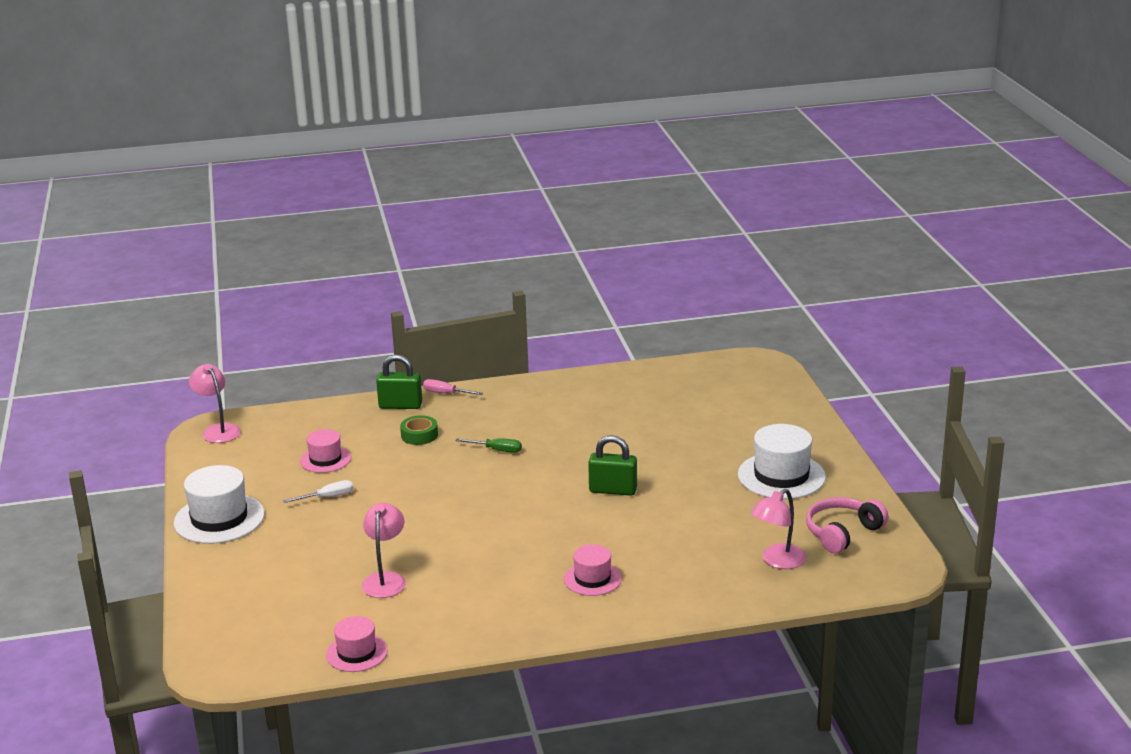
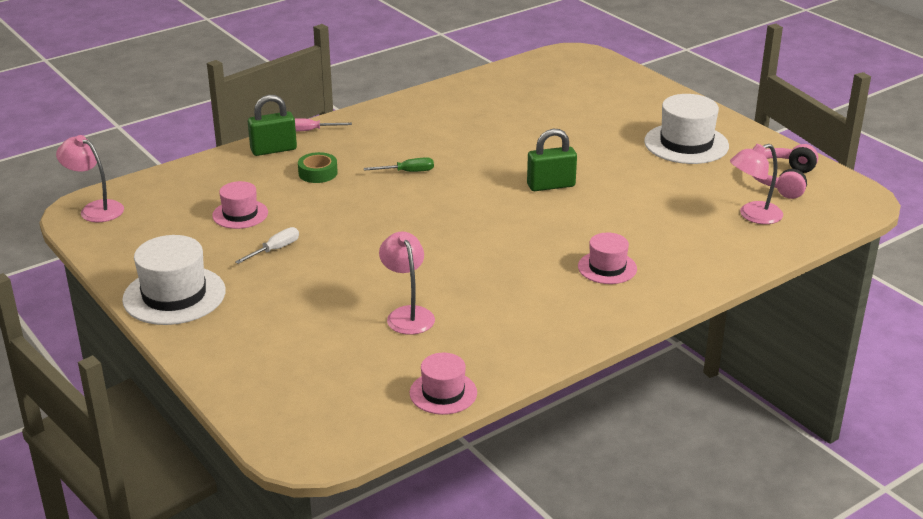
camera: 25 degrees left, 5 degrees up
(777, 561) = (753, 215): pink lamp -> pink lamp turned 45 degrees clockwise

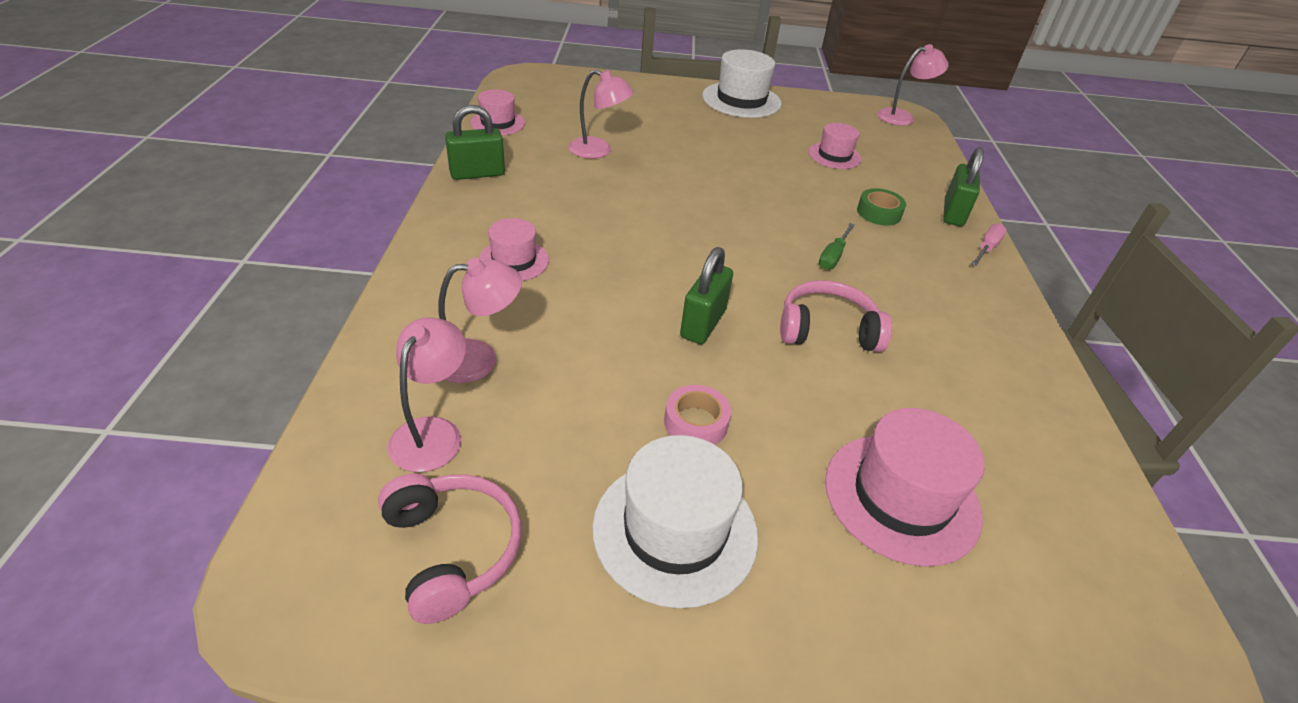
camera: 125 degrees right, 10 degrees up
(275, 249) = (759, 146): white screwdriver -> none
(491, 152) = (827, 330): none -> pink headphones
(540, 346) = (477, 174): none -> green padlock
(580, 108) = (901, 497): none -> pink hat
(624, 161) = (695, 423): none -> pink tape
(696, 231) = (479, 359): none -> pink lamp

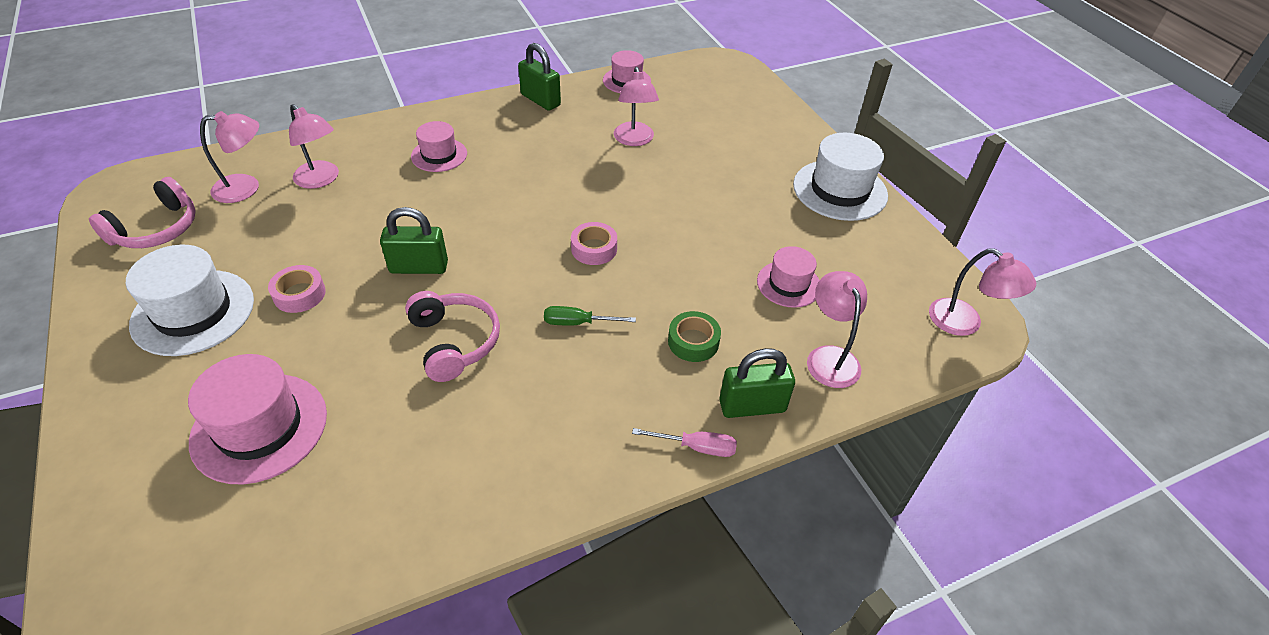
camera: 65 degrees right, 5 degrees up
(741, 219) = (594, 249): none -> pink tape
(915, 169) = (829, 357): none -> pink lamp

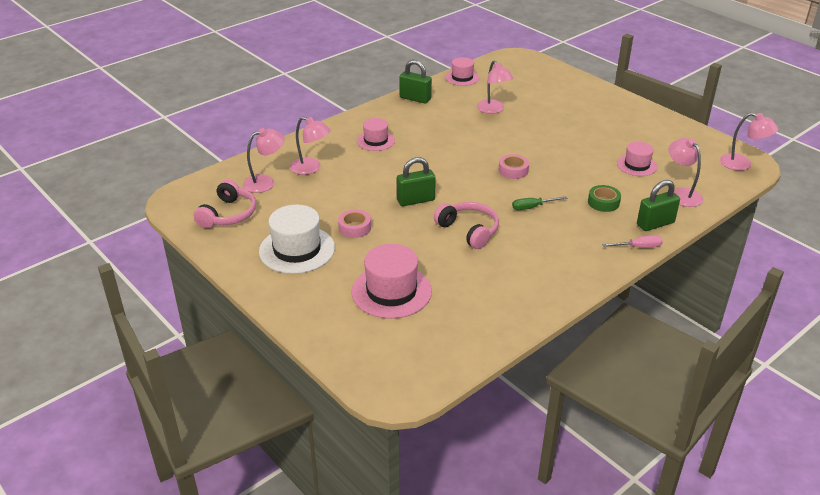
camera: 15 degrees left, 10 degrees down
(840, 190) = (634, 113): white hat -> none

